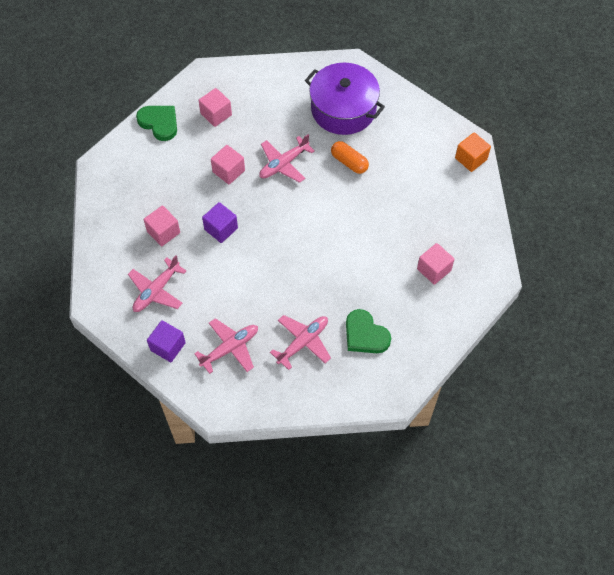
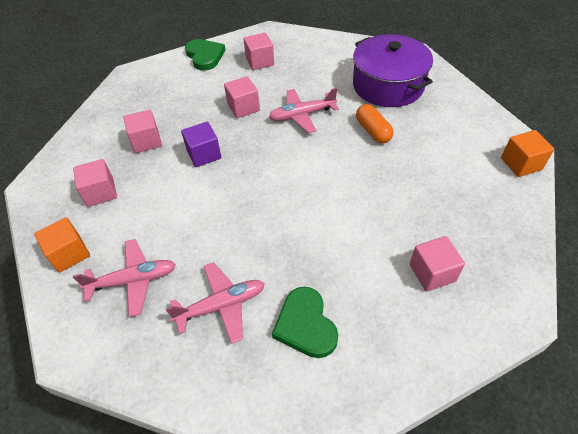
camera: 25 degrees right, 10 degrees down
(156, 291) = (100, 192): pink plane -> pink cube
(168, 346) = (69, 253): purple cube -> orange cube

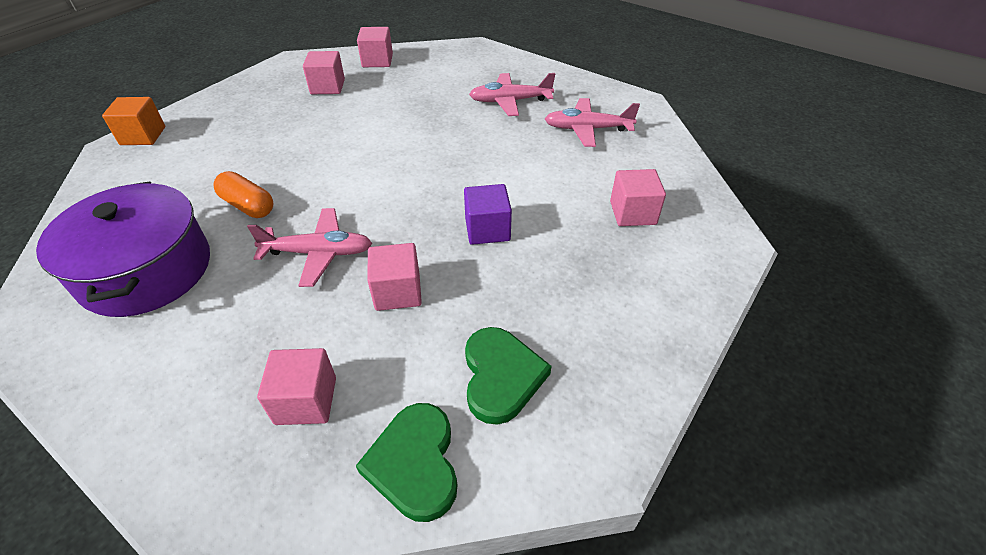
camera: 165 degrees left, 5 degrees down
(69, 253) = (657, 161): orange cube -> none
(146, 141) = (569, 270): pink cube -> pink cube (377, 61)
(305, 325) = (448, 81): green heart -> green heart (501, 376)
(373, 131) = (248, 206): orange capsule -> orange capsule turned 45 degrees counterclockwise

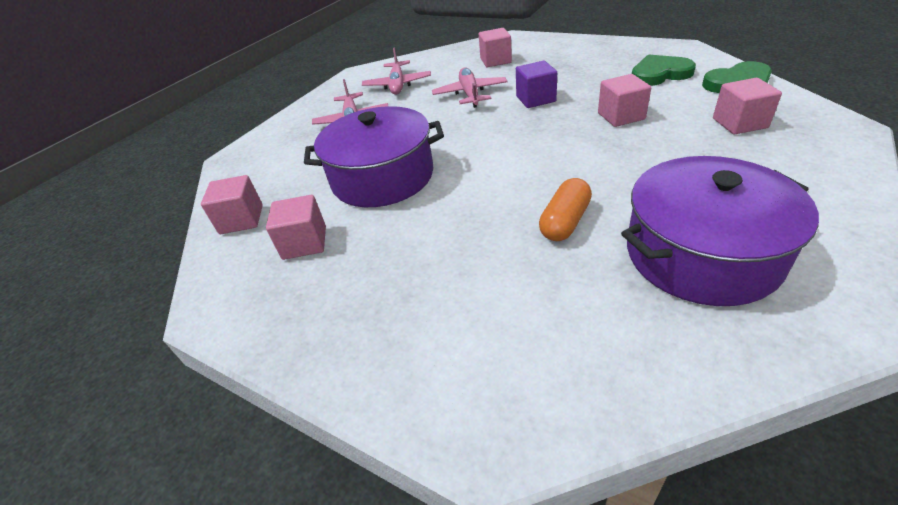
camera: 90 degrees left, 5 degrees down
(143, 136) = (445, 410): orange cube -> none
(318, 253) = (605, 159): pink plane -> pink plane (470, 94)
(389, 118) = (382, 177): none -> purple pot

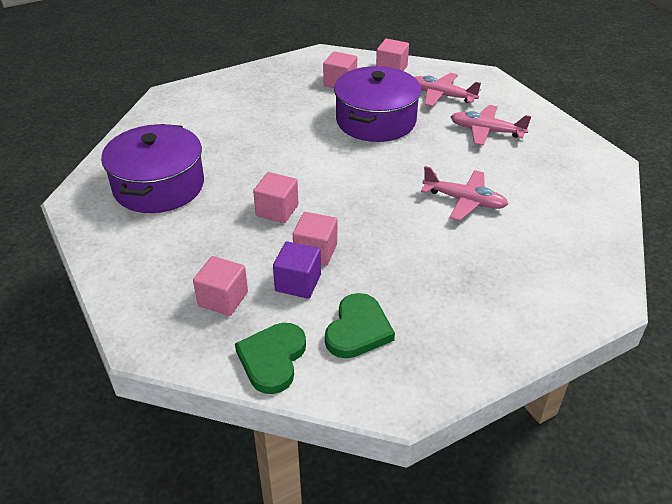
camera: 115 degrees right, 0 degrees up
(397, 85) = (541, 173): pink plane -> pink plane (442, 96)
(495, 61) = (535, 251): pink cube -> pink cube (277, 210)
(535, 99) = (406, 228): purple cube -> purple cube (298, 283)
(565, 222) = (241, 161): orange capsule -> none

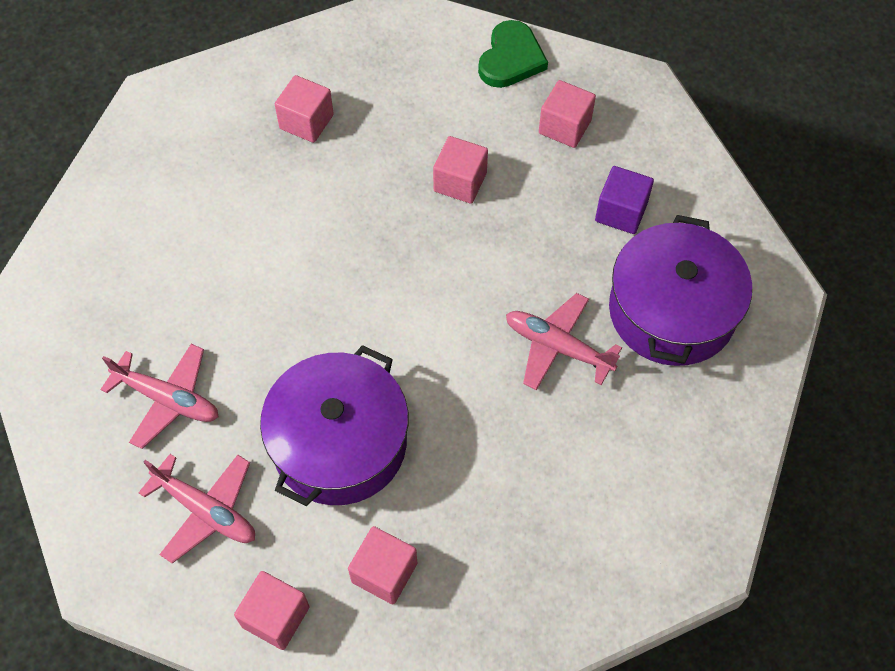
camera: 175 degrees left, 20 degrees up
(277, 210) = (506, 252): pink cube -> pink cube (306, 122)
(298, 283) = (483, 141): purple cube -> purple cube (621, 212)
(358, 329) = (424, 82): green heart -> none
(464, 201) = (255, 250): pink plane -> pink plane (557, 347)

